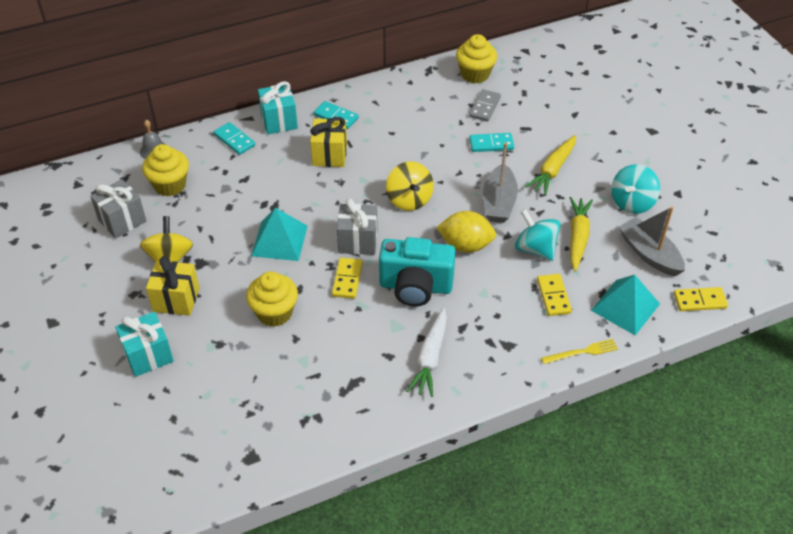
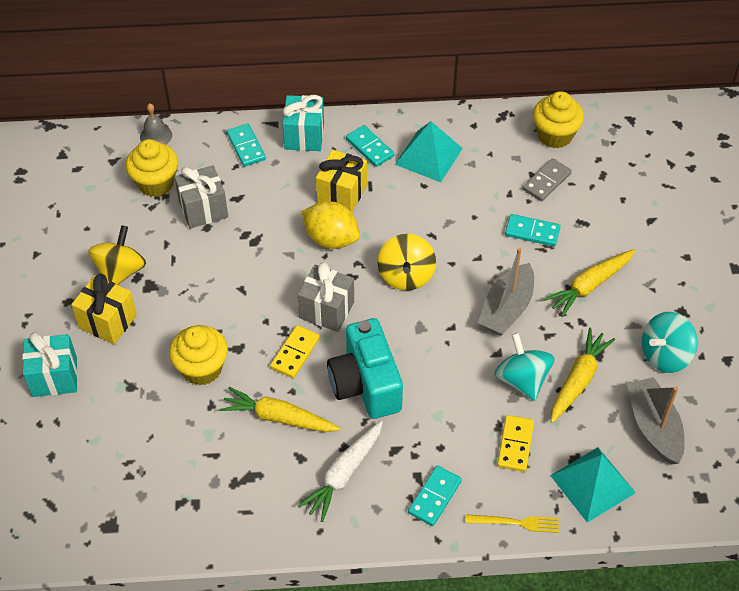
camera: 20 degrees right, 5 degrees up
(122, 221) = (90, 212): grey gift -> grey gift (203, 209)
(279, 240) = (243, 284): turquoise pyramid -> turquoise pyramid (428, 156)
(357, 331) = (279, 417): none -> yellow carrot
(415, 287) = (365, 384): turquoise camera -> turquoise camera turned 45 degrees clockwise
(465, 245) = (444, 351): yellow lemon -> yellow lemon (331, 239)
(510, 352) = (434, 497): none -> turquoise domino
(699, 301) = (685, 504): yellow domino -> none

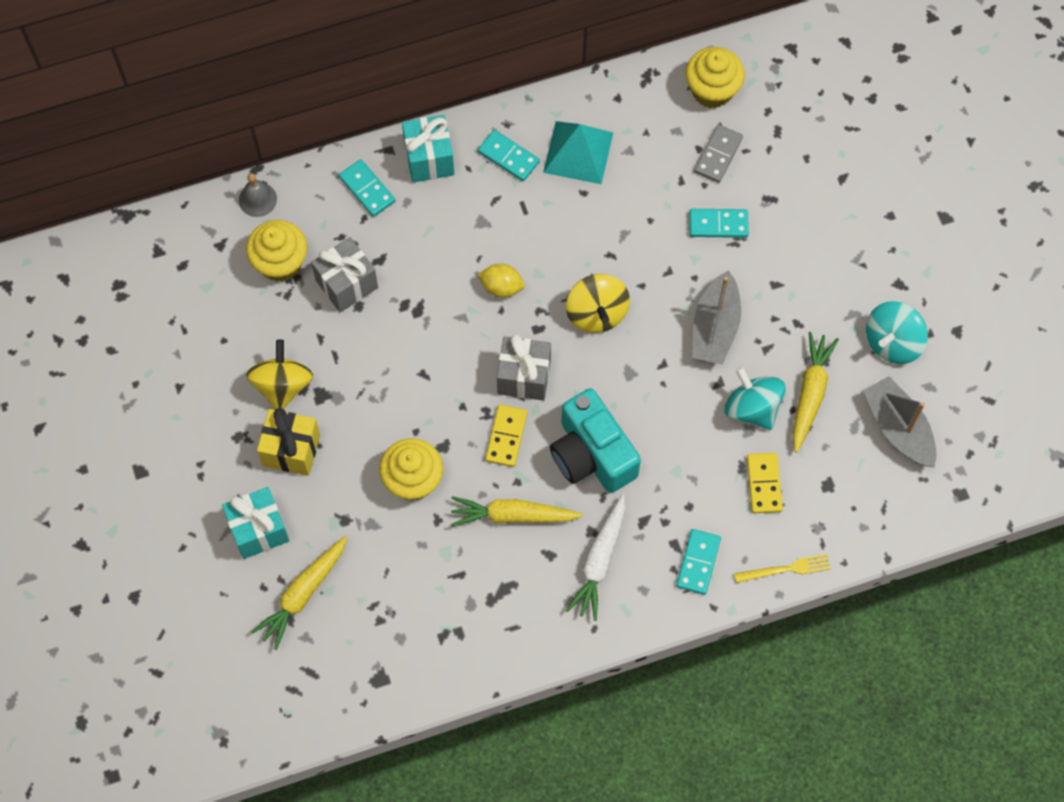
camera: 15 degrees left, 15 degrees up
(331, 239) = (501, 287): yellow lemon -> yellow lemon, size x0.64
(342, 194) = (495, 226): yellow gift -> none
(589, 286) = (796, 277): yellow carrot -> yellow carrot (303, 594)
(592, 484) = (851, 507): turquoise pyramid -> none

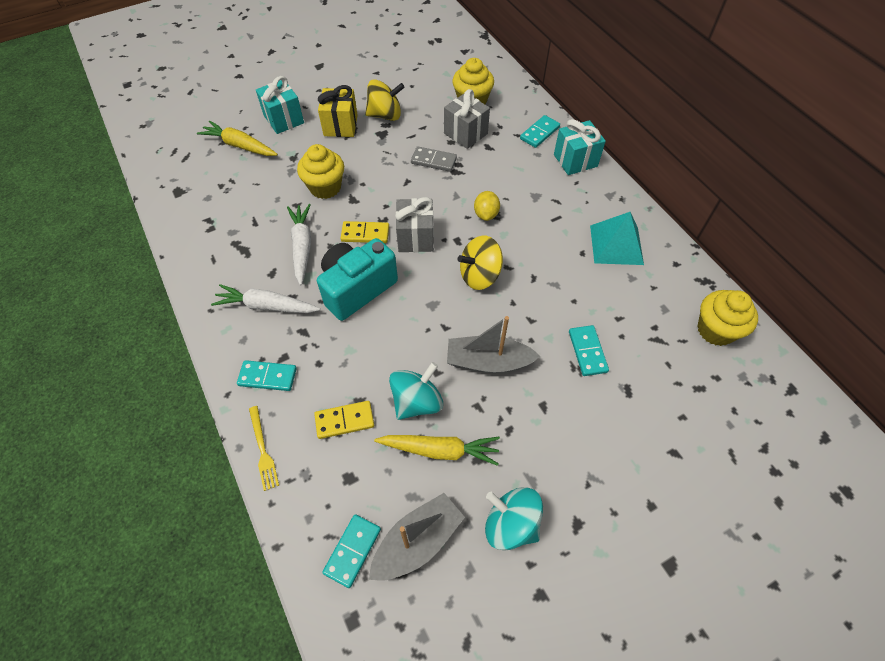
camera: 80 degrees right, 10 degrees down
(257, 199) = (513, 85): grey bell -> none
(508, 157) = (594, 203): turquoise domino -> turquoise domino (352, 550)
(513, 515) = (302, 247): yellow carrot -> white carrot
(718, 155) = (655, 342): grey domino -> grey domino (433, 161)

